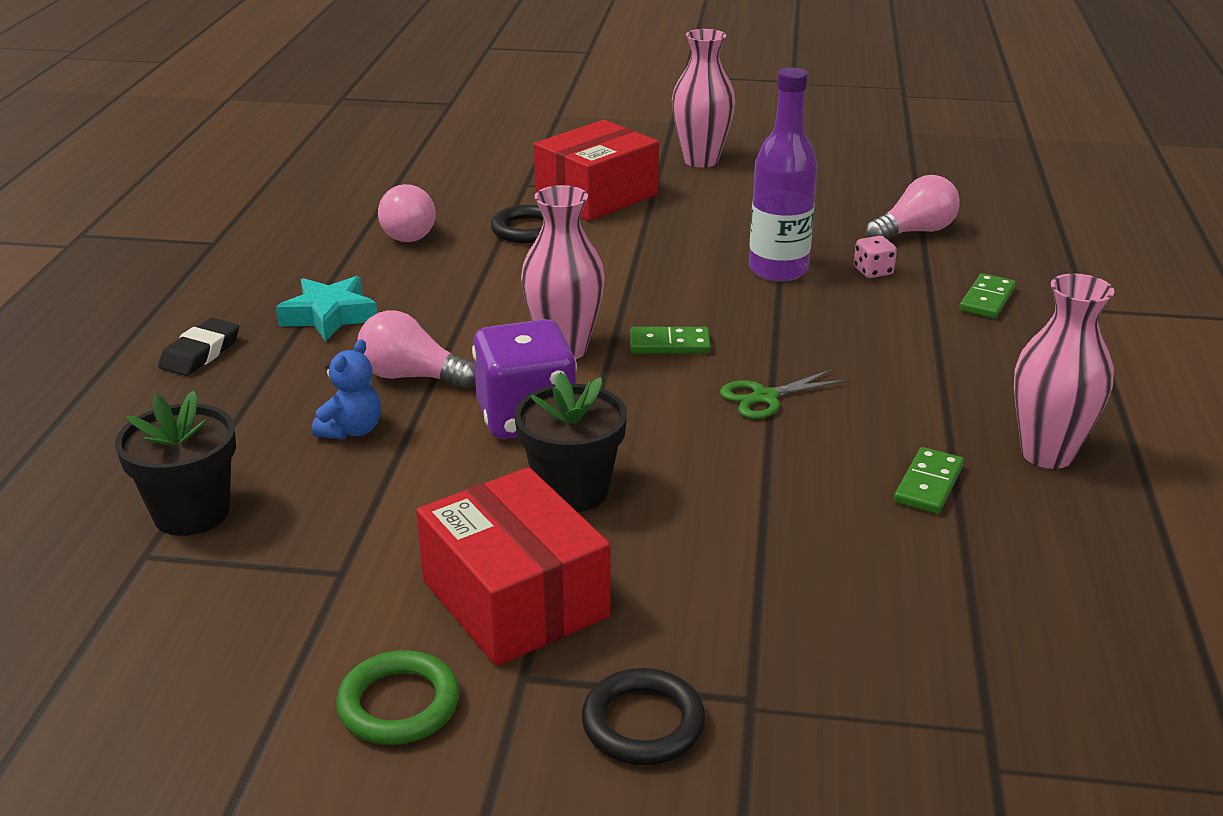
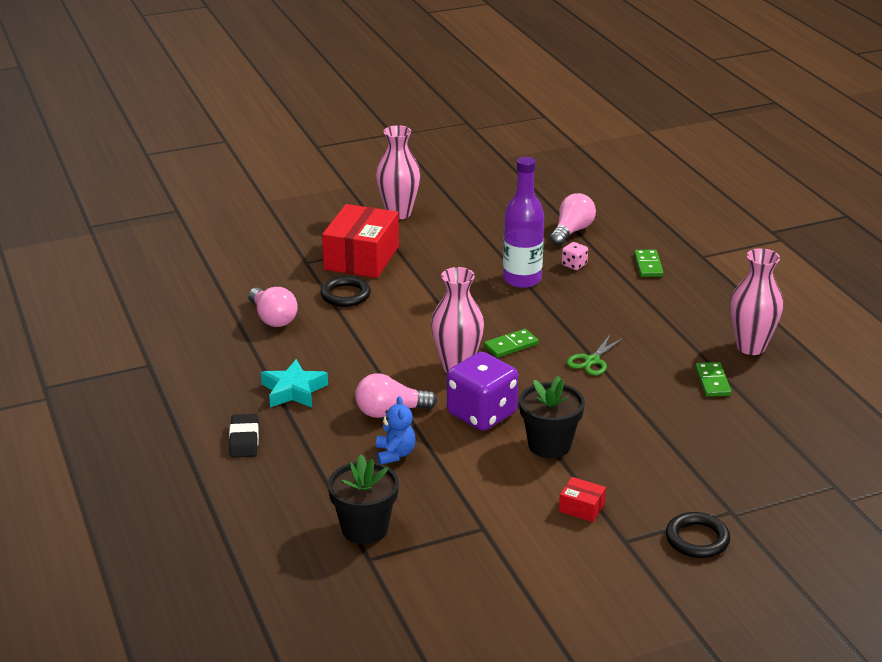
camera: 30 degrees left, 0 degrees up
(399, 704) = (583, 574): green ring -> none
(515, 598) = (581, 508): red box -> red box, size x0.43

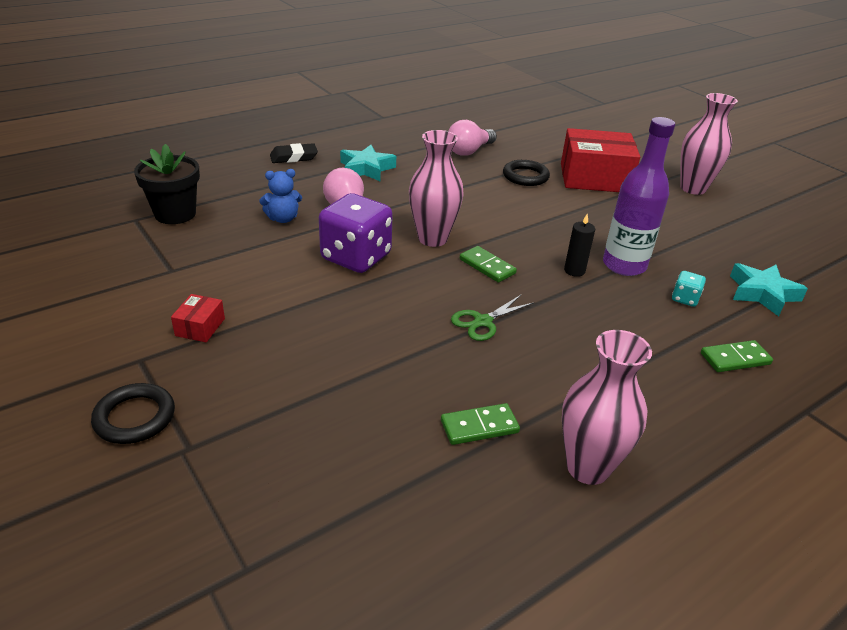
camera: 75 degrees right, 5 degrees up
(525, 304) = (574, 271): none -> black candle
(549, 445) = (310, 301): black flower pot -> none
(572, 231) = (762, 293): pink light bulb -> turquoise star
(574, 265) = (685, 299): pink dice -> turquoise dice
(592, 361) = (483, 322): green scissors -> green scissors turned 60 degrees counterclockwise

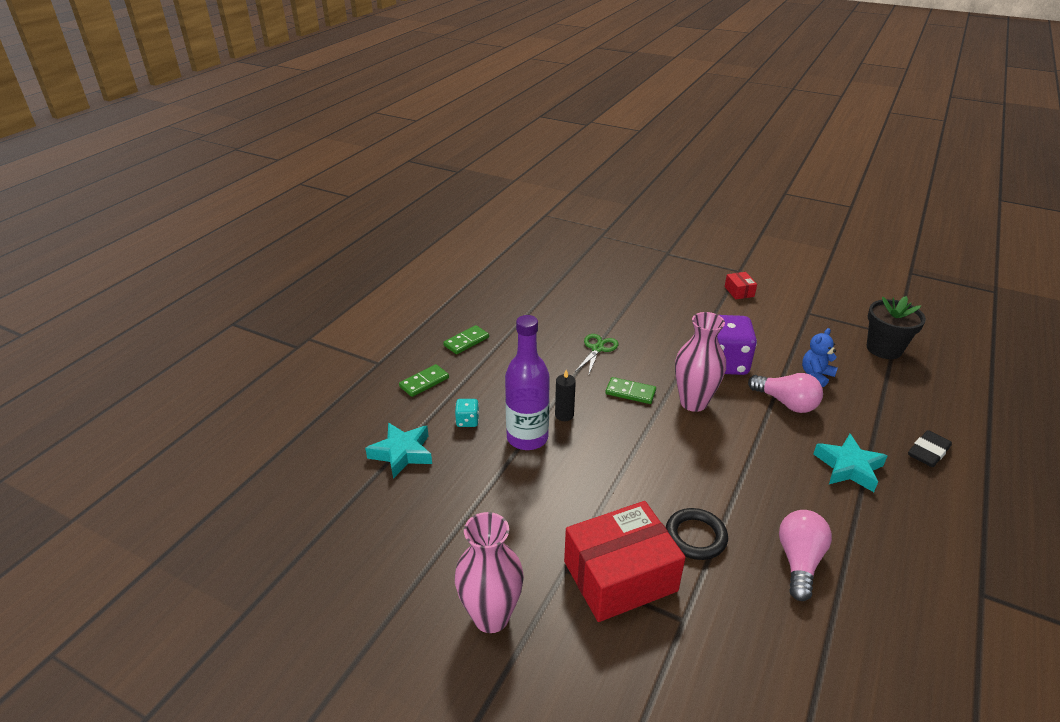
camera: 155 degrees right, 0 degrees up
(135, 417) = (703, 254): black ring -> none
(479, 426) = (556, 297): green domino -> green domino (466, 341)
(588, 467) = (495, 298): pink vase -> none

